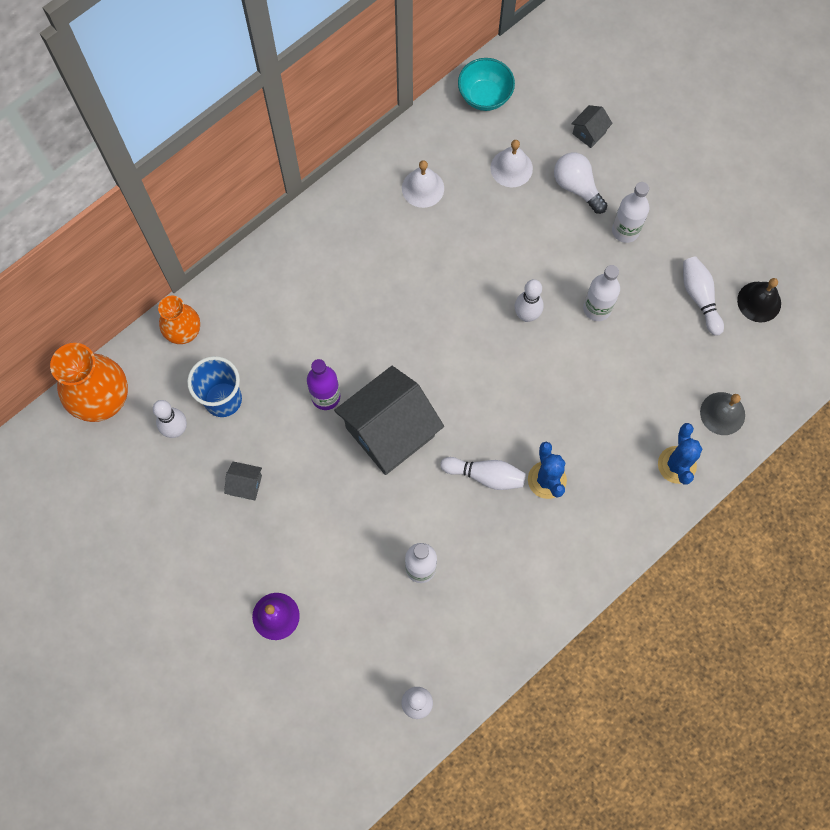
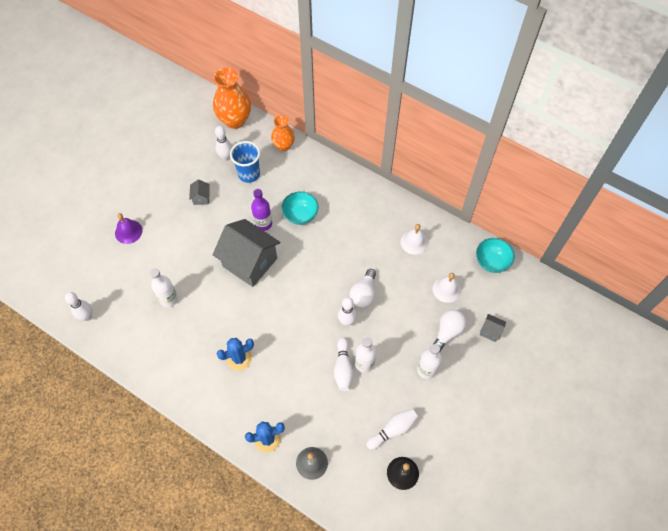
camera: 75 degrees right, 10 degrees down
(327, 337) = (300, 215): none -> turquoise bowl
(485, 475) = (234, 322): white bowling pin -> white bowling pin (343, 368)
(488, 280) = (363, 293): none -> white light bulb

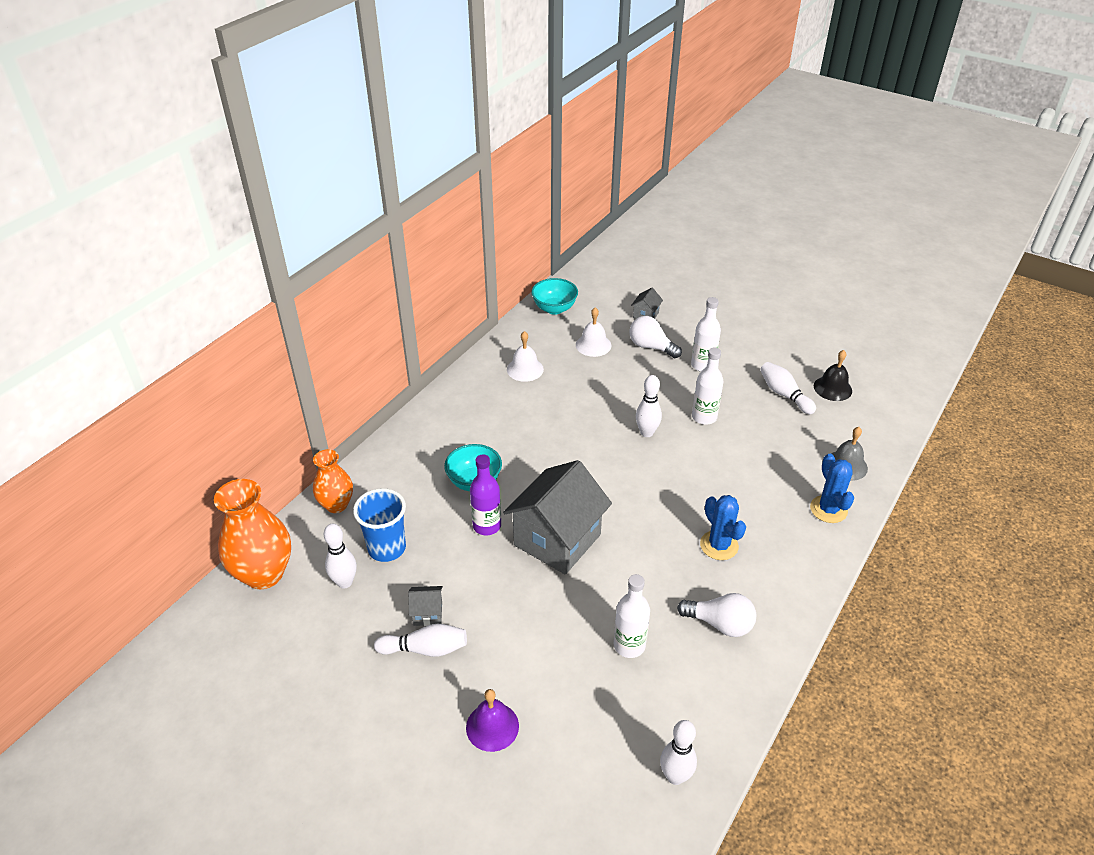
camera: 90 degrees left, 20 degrees down
(343, 368) = (714, 436): white bowling pin -> white bowling pin (425, 649)
(363, 293) = (604, 416): white light bulb -> white light bulb (720, 624)

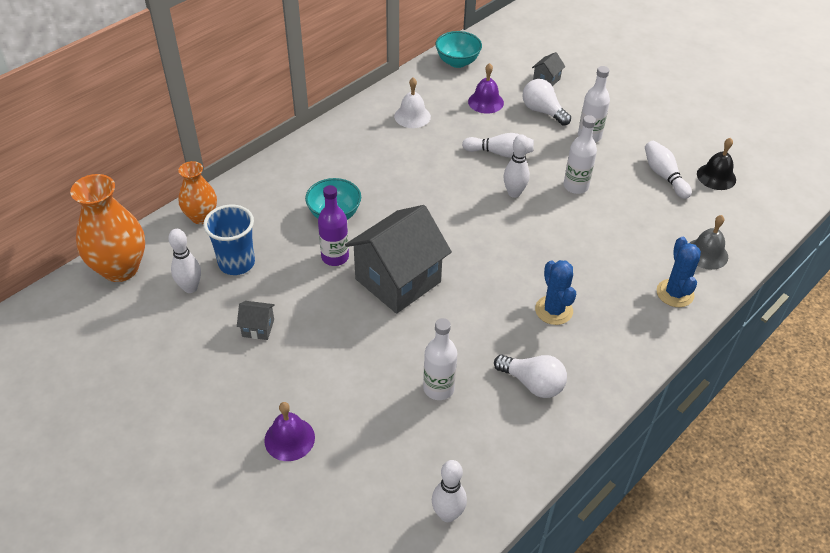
camera: 10 degrees right, 5 degrees up
(425, 649) = (247, 359): white bowling pin -> white bowling pin (500, 153)
(593, 345) = (485, 102): white bell -> purple bell

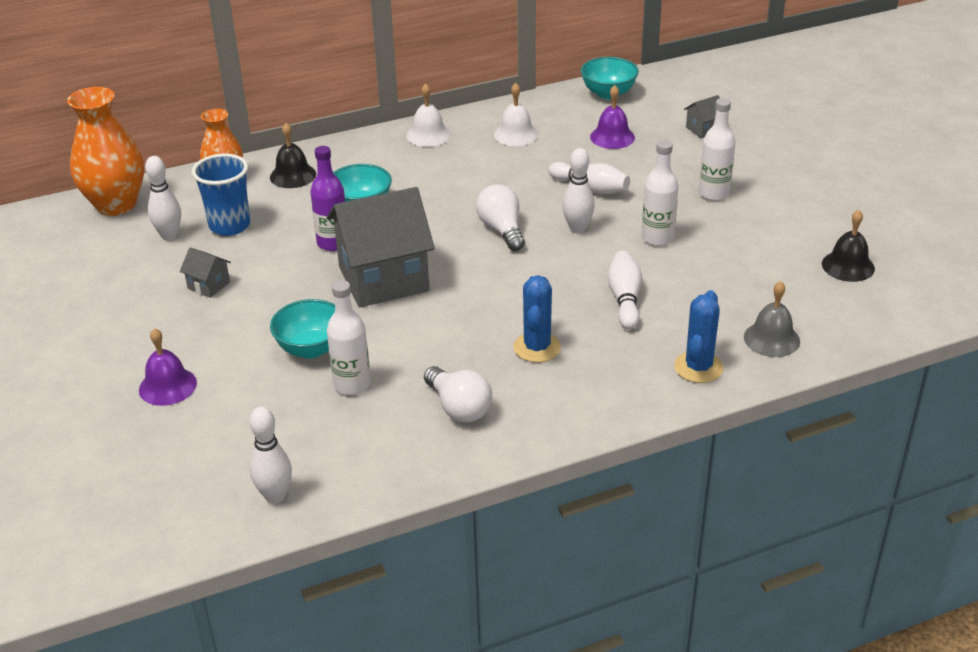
camera: 25 degrees right, 10 degrees down
(258, 199) = (293, 175): none -> black bell
(344, 133) = (428, 135): none -> white bell
(384, 364) = (311, 349): none -> turquoise bowl
(543, 111) = (674, 159): white light bulb -> white light bulb (502, 230)
(664, 176) = (778, 251): white bowling pin -> white bowling pin (625, 299)

